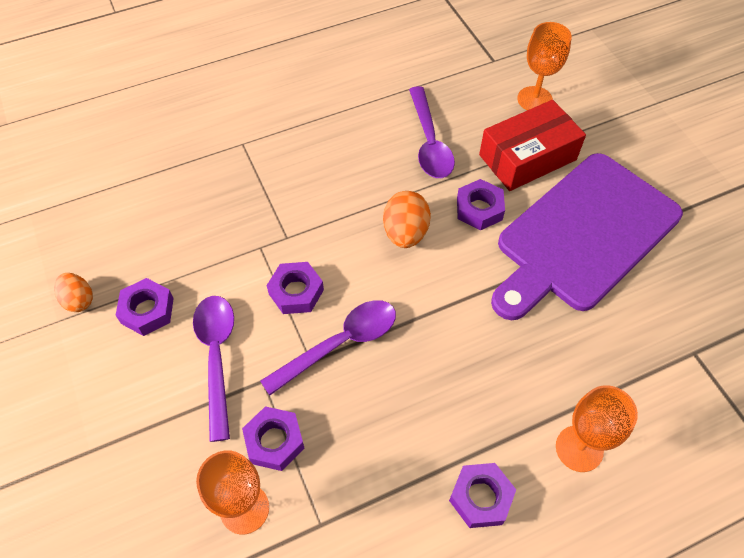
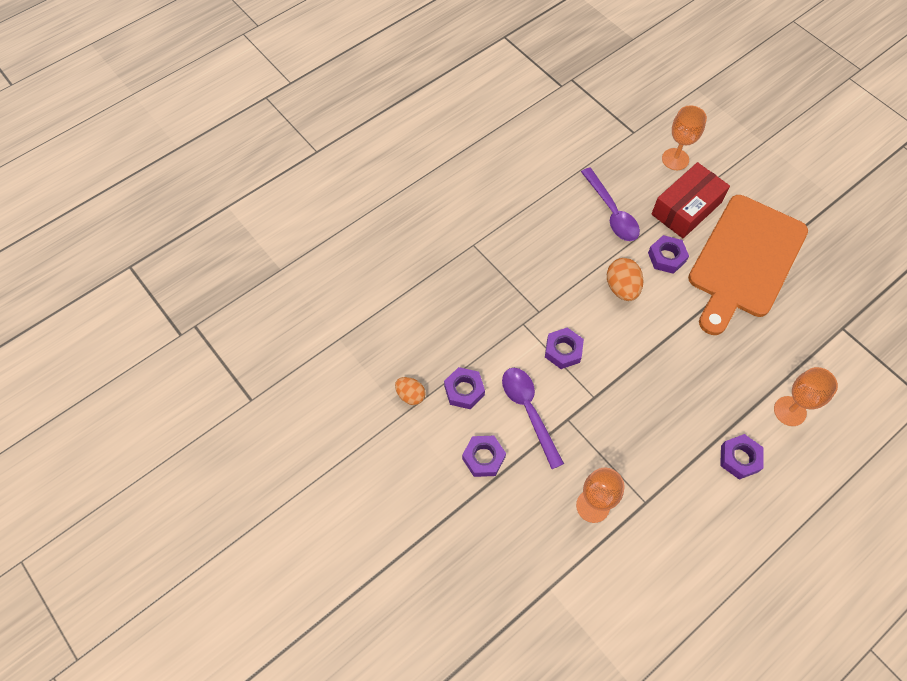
camera: 15 degrees left, 5 degrees up
(274, 441) = (593, 458): purple nut -> purple nut (483, 458)
(341, 343) = (609, 380): purple spoon -> none
(583, 235) = (745, 260): purple cutting board -> orange cutting board

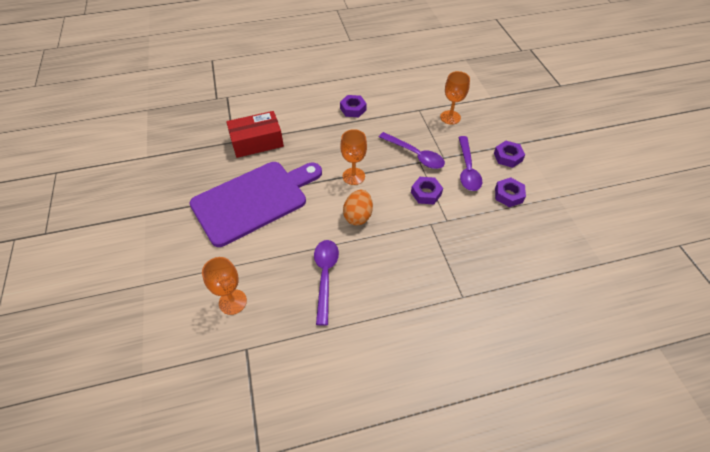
camera: 155 degrees left, 10 degrees down
(410, 395) = (549, 205): orange egg -> none
(605, 406) = (415, 155): none -> purple spoon
(666, 257) = (308, 224): purple nut -> none
(686, 208) = (262, 254): red box -> red box (257, 142)
(745, 260) = (254, 200): orange cutting board -> purple cutting board
(790, 411) = (306, 117): orange goblet -> orange goblet (353, 176)

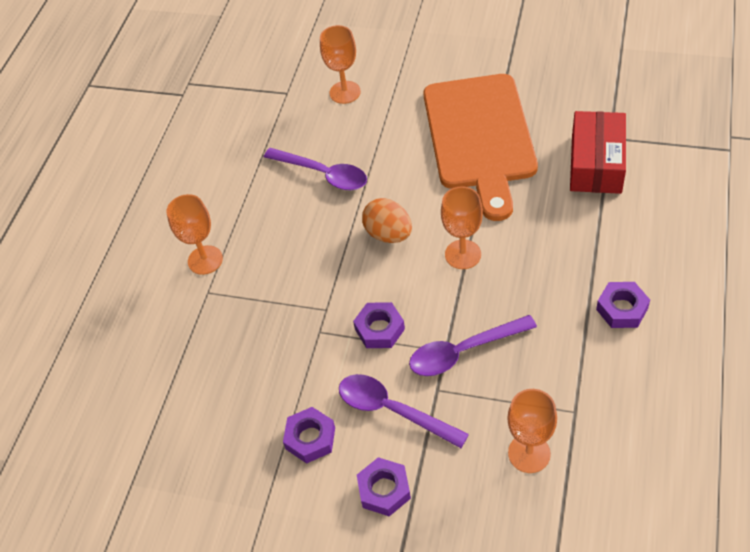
camera: 125 degrees right, 0 degrees up
(254, 200) = (479, 137): purple cutting board -> orange cutting board
(440, 314) = (205, 260): none -> orange goblet

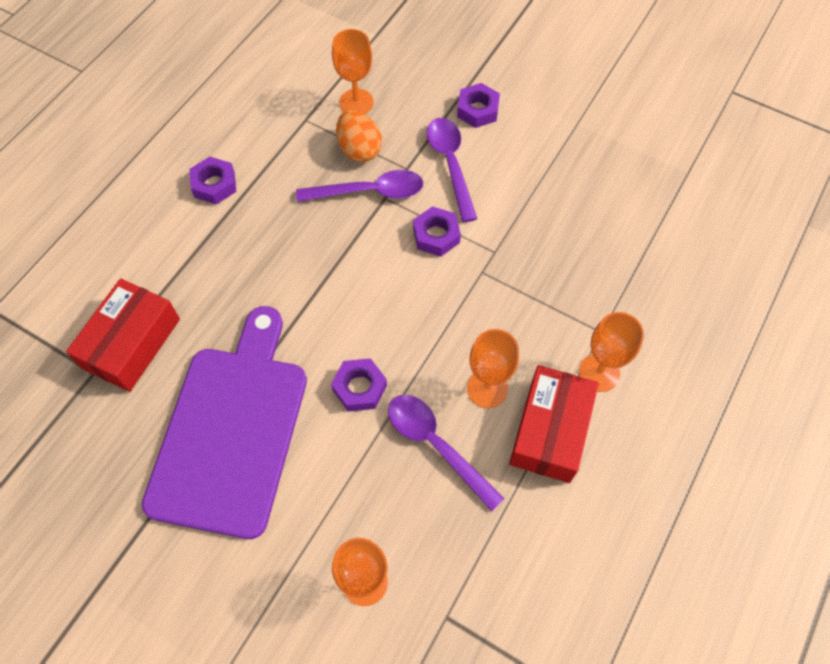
camera: 170 degrees left, 10 degrees up
(238, 209) = (550, 430): none -> red box
(310, 438) = (526, 162): purple nut -> purple nut (359, 388)
(388, 234) = (390, 334): orange egg -> orange egg (359, 149)
(392, 410) = (450, 164): purple spoon -> purple spoon turned 150 degrees counterclockwise
(463, 254) = (325, 284): orange goblet -> orange goblet (487, 388)
(479, 137) = (231, 430): orange cutting board -> purple cutting board

